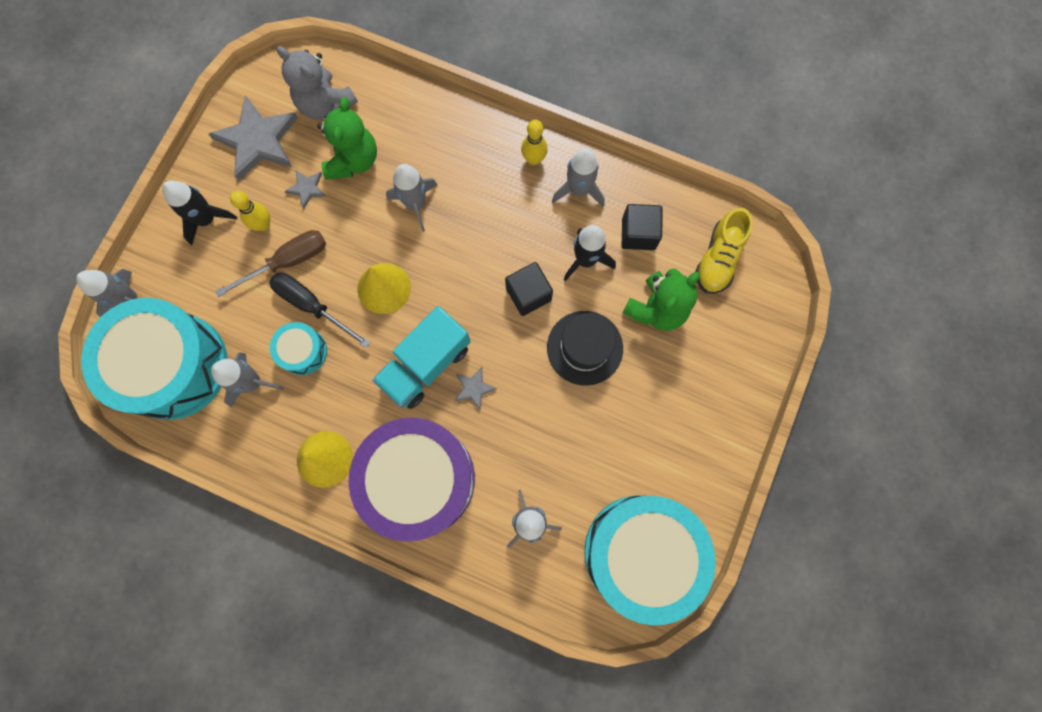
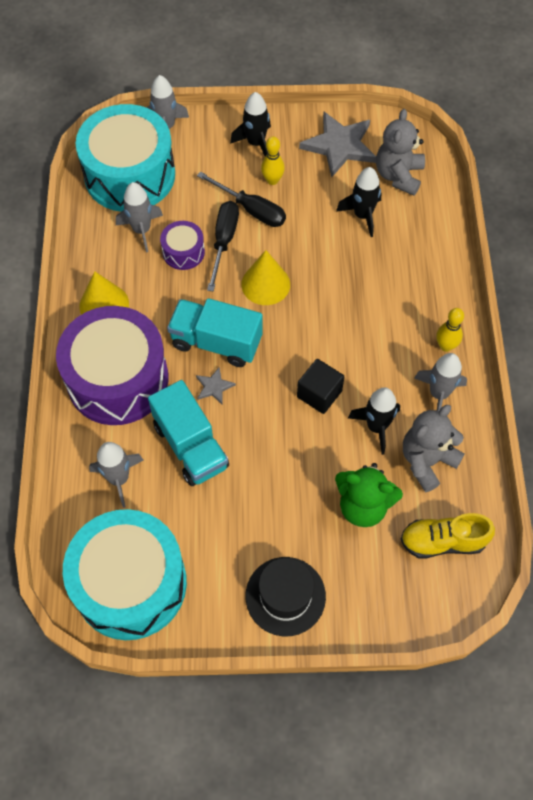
camera: 65 degrees right, 15 degrees down
(288, 261) = (251, 209): brown screwdriver -> black screwdriver
(303, 351) = (183, 252): turquoise drum -> purple drum
(307, 188) = (319, 195): grey star -> none
(353, 160) = (362, 215): green teddy bear -> black rocket
(416, 204) = (351, 275): grey rocket -> none
(526, 437) = (191, 446): none -> turquoise truck
(584, 348) = (294, 459): black hat -> black hat (285, 596)
(638, 234) = (427, 461): black cube -> grey teddy bear

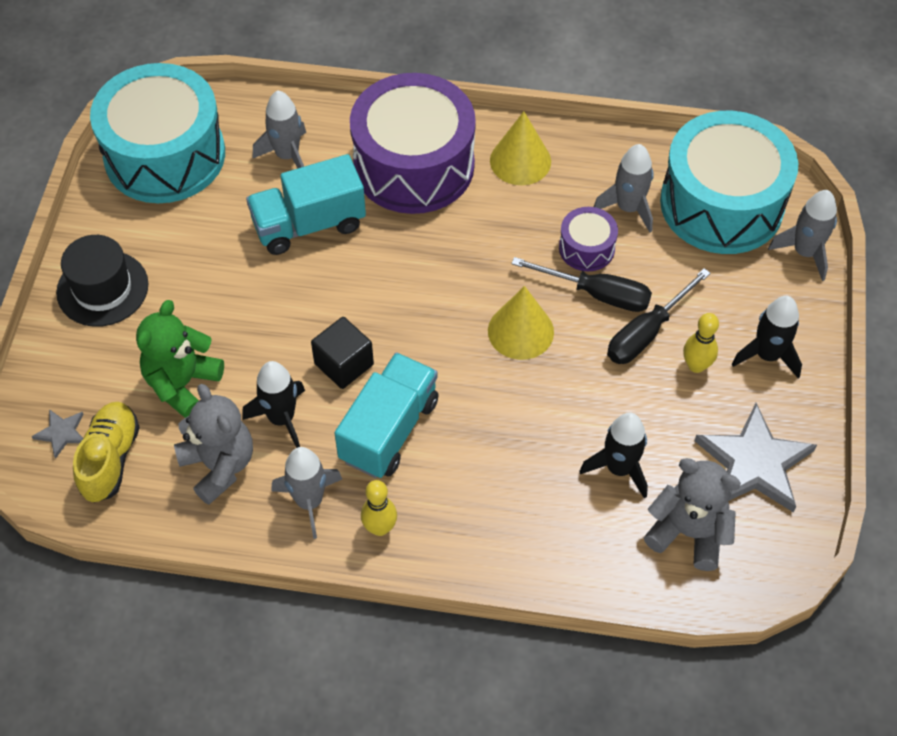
camera: 100 degrees right, 5 degrees down
(214, 387) = (381, 256): grey star -> grey star (61, 433)
(216, 342) = (443, 266): turquoise truck -> turquoise truck (389, 430)

